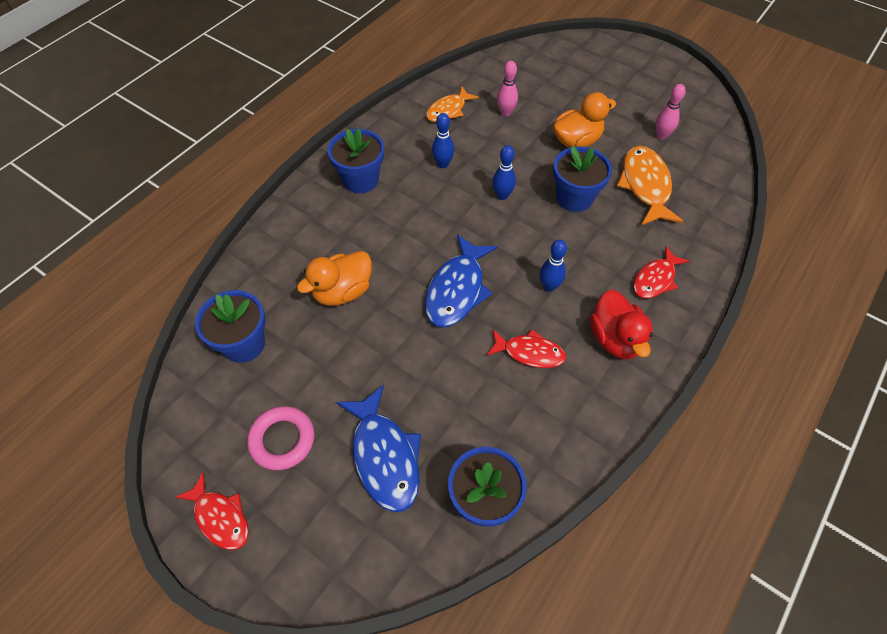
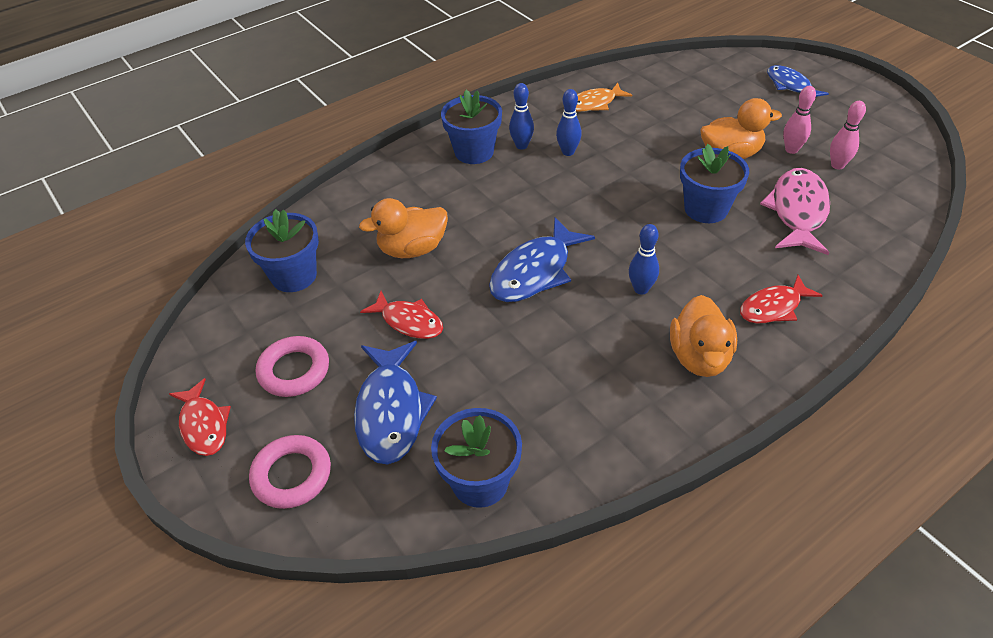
camera: 20 degrees right, 10 degrees down
(321, 542) = (292, 475): none -> pink ring
(502, 195) = (622, 192): blue bowling pin -> blue bowling pin (521, 145)
(505, 113) = (658, 115): pink bowling pin -> pink bowling pin (791, 150)
(529, 352) = (592, 349): red fish -> red fish (409, 321)
(601, 64) = (790, 85): none -> blue fish
(615, 339) = (699, 357): red duck -> orange duck
(645, 185) = (797, 211): orange fish -> pink fish

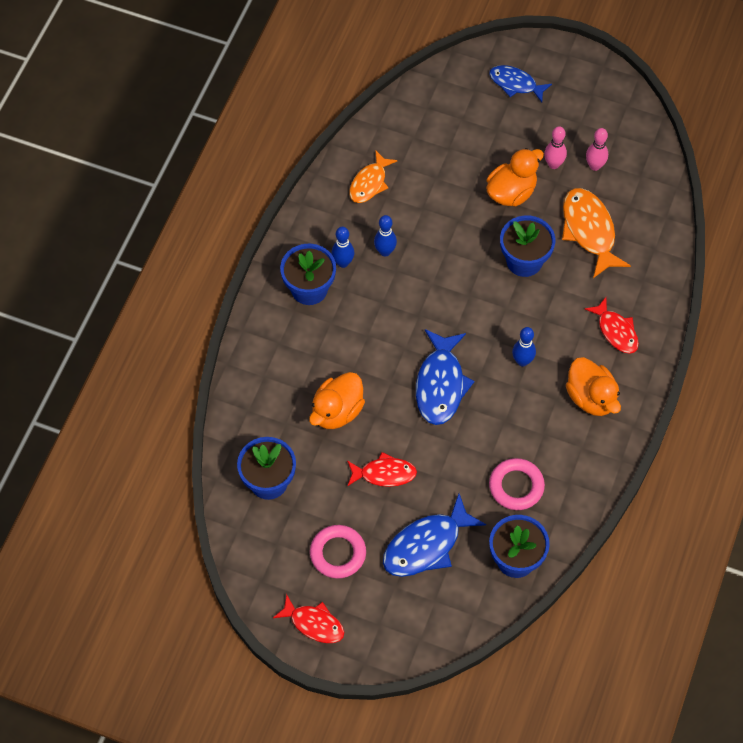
camera: 35 degrees left, 15 degrees up
(292, 475) = (400, 621): pink ring -> pink ring (516, 486)
(391, 411) = (426, 545): blue fish -> blue fish turned 90 degrees clockwise
(773, 307) = (616, 331): red fish -> red fish turned 60 degrees counterclockwise
(797, 211) = (589, 231): pink fish -> orange fish

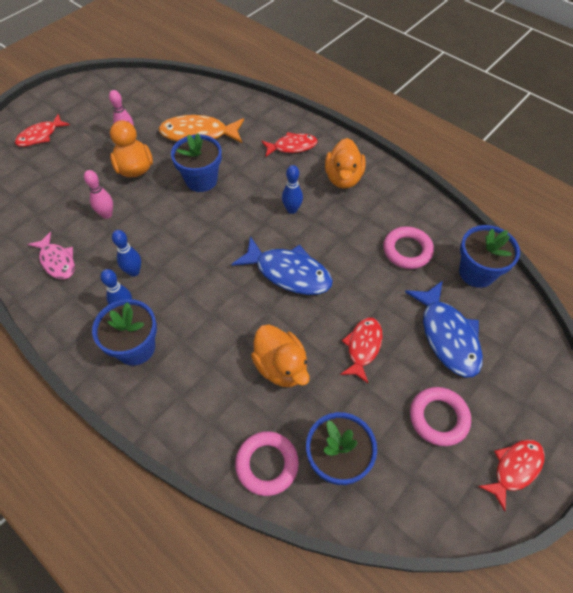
camera: 70 degrees left, 5 degrees down
(246, 430) = (267, 464): none -> pink ring
(369, 183) = (57, 261): orange fish -> pink fish
(515, 84) = (40, 136): blue fish -> red fish
(591, 397) = (343, 178): orange duck -> orange duck turned 105 degrees clockwise
(594, 166) = (145, 115): pink bowling pin -> pink bowling pin (107, 214)

